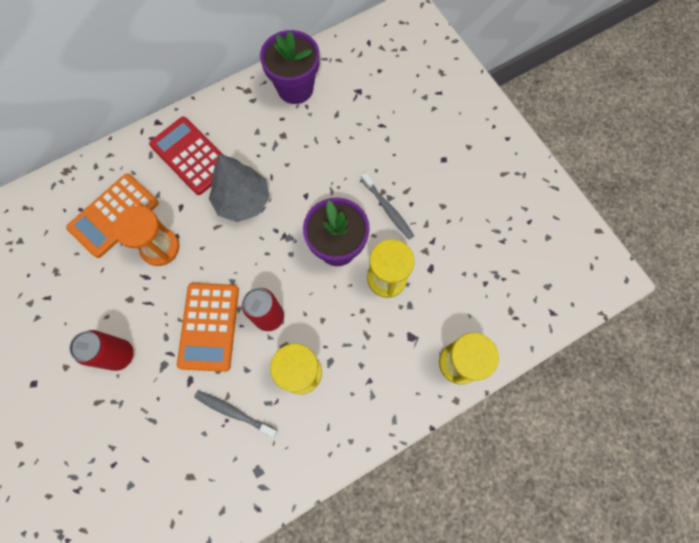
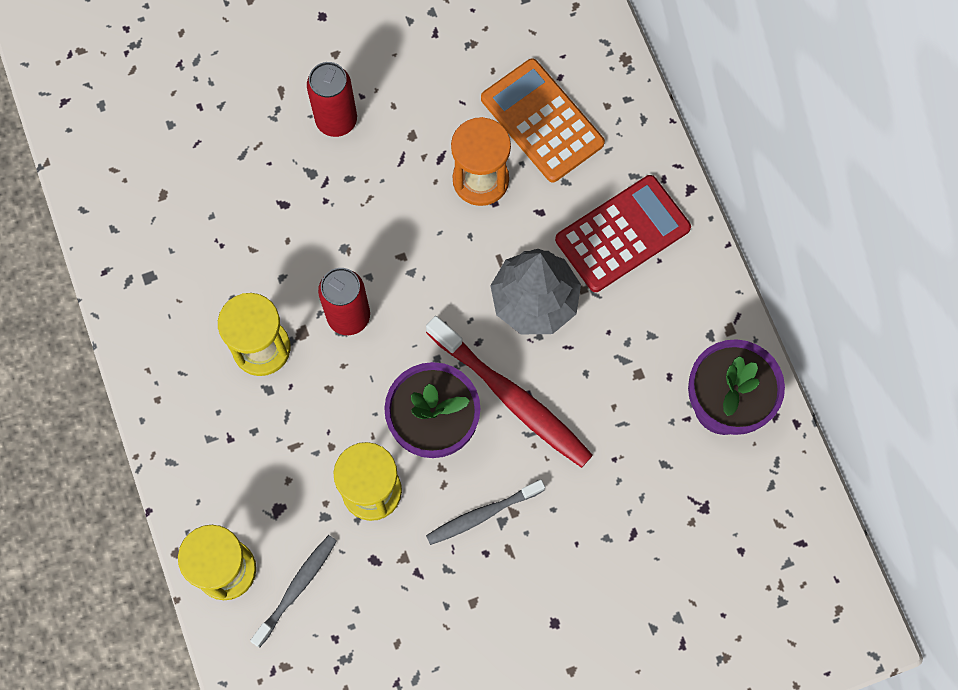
camera: 100 degrees right, 0 degrees up
(209, 326) = (351, 235): orange calculator -> none
(234, 412) = (229, 256): grey toothbrush -> grey toothbrush (297, 588)
(310, 204) = (512, 398): none -> red toothbrush

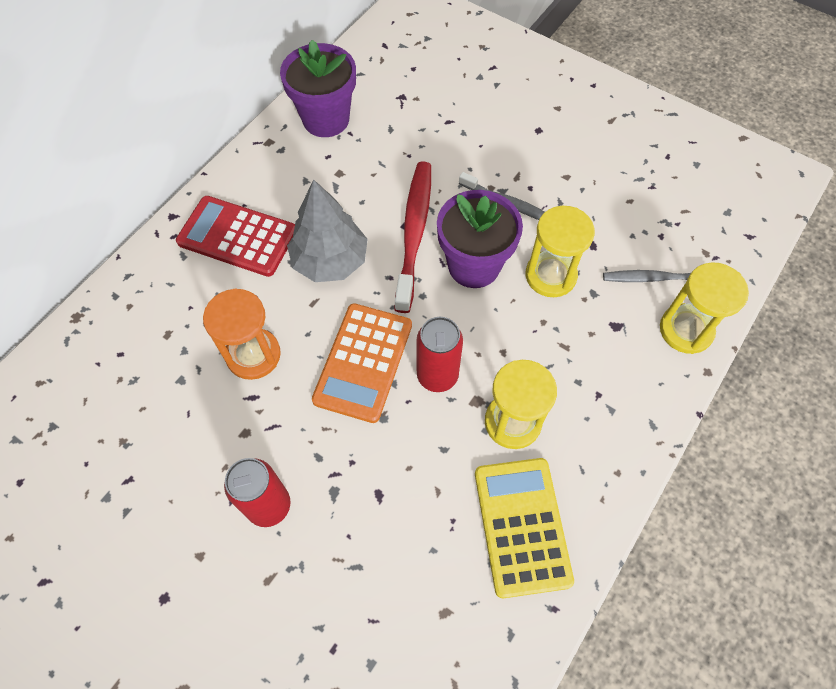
camera: 125 degrees left, 10 degrees down
(177, 292) = (522, 526): none -> yellow calculator
(542, 121) = (171, 343): orange calculator -> orange calculator (363, 362)

